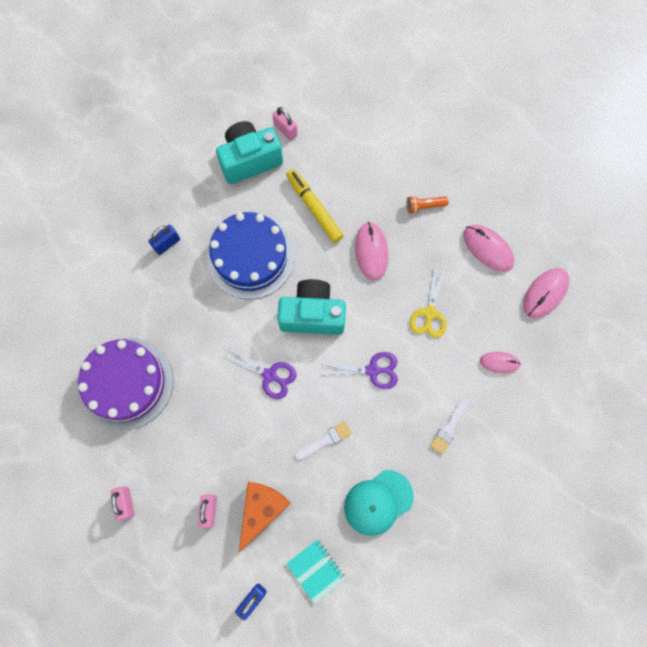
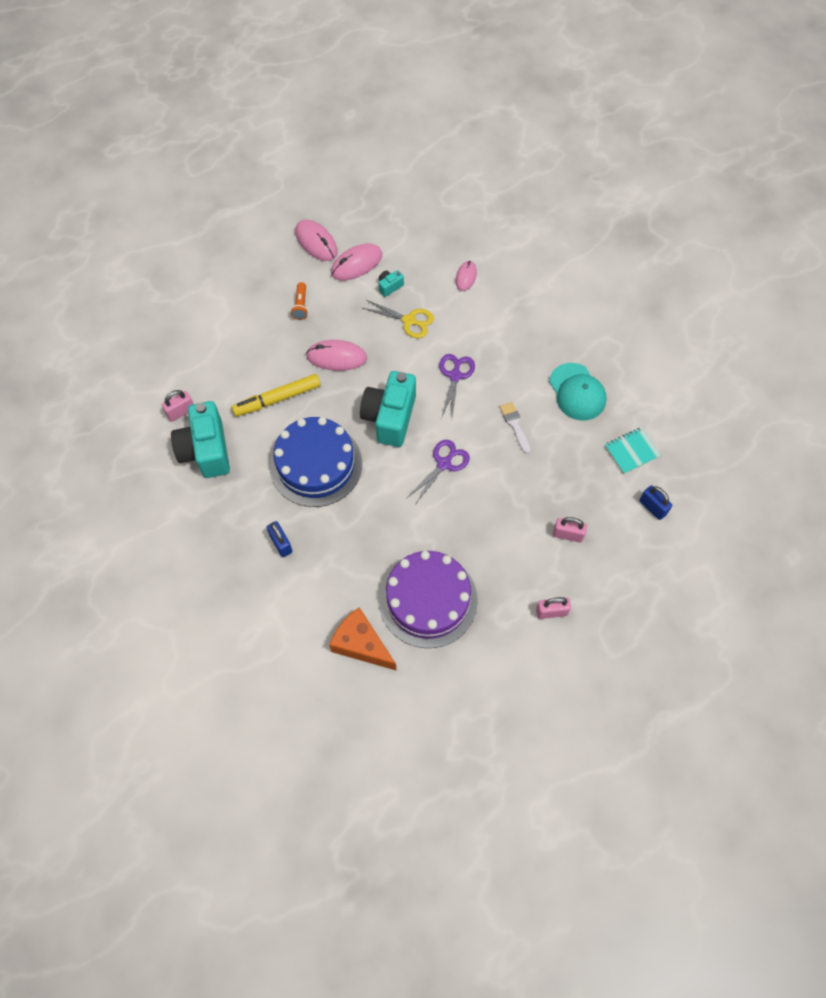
camera: 80 degrees left, 10 degrees down
(262, 509) = (572, 488): orange cheese -> orange cheese (361, 644)
(448, 428) = (518, 326): white brush -> none
(467, 286) = (389, 286): none -> turquoise camera
(545, 293) = (409, 231): pink mouse -> pink mouse (316, 242)

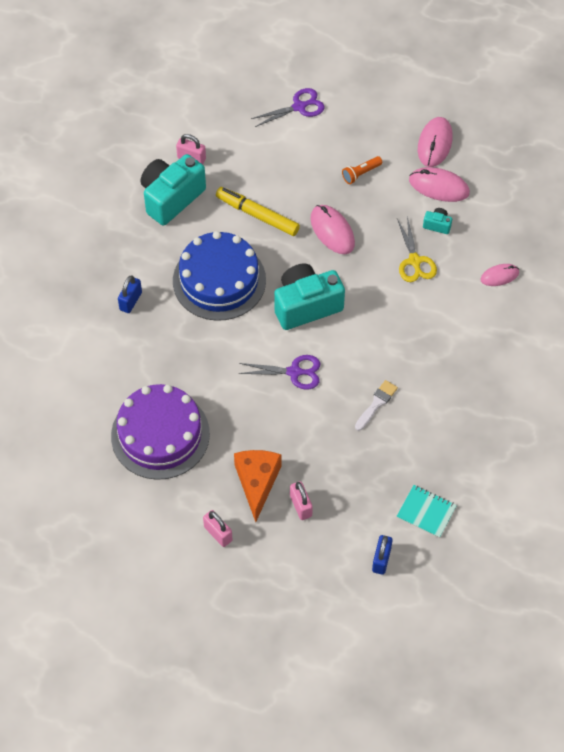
camera: 55 degrees right, 5 degrees down
(361, 644) = (87, 410): orange cheese -> orange cheese (257, 482)
(455, 376) = (388, 329): purple scissors -> purple scissors (299, 107)
(577, 392) = (452, 434): turquoise cap -> none

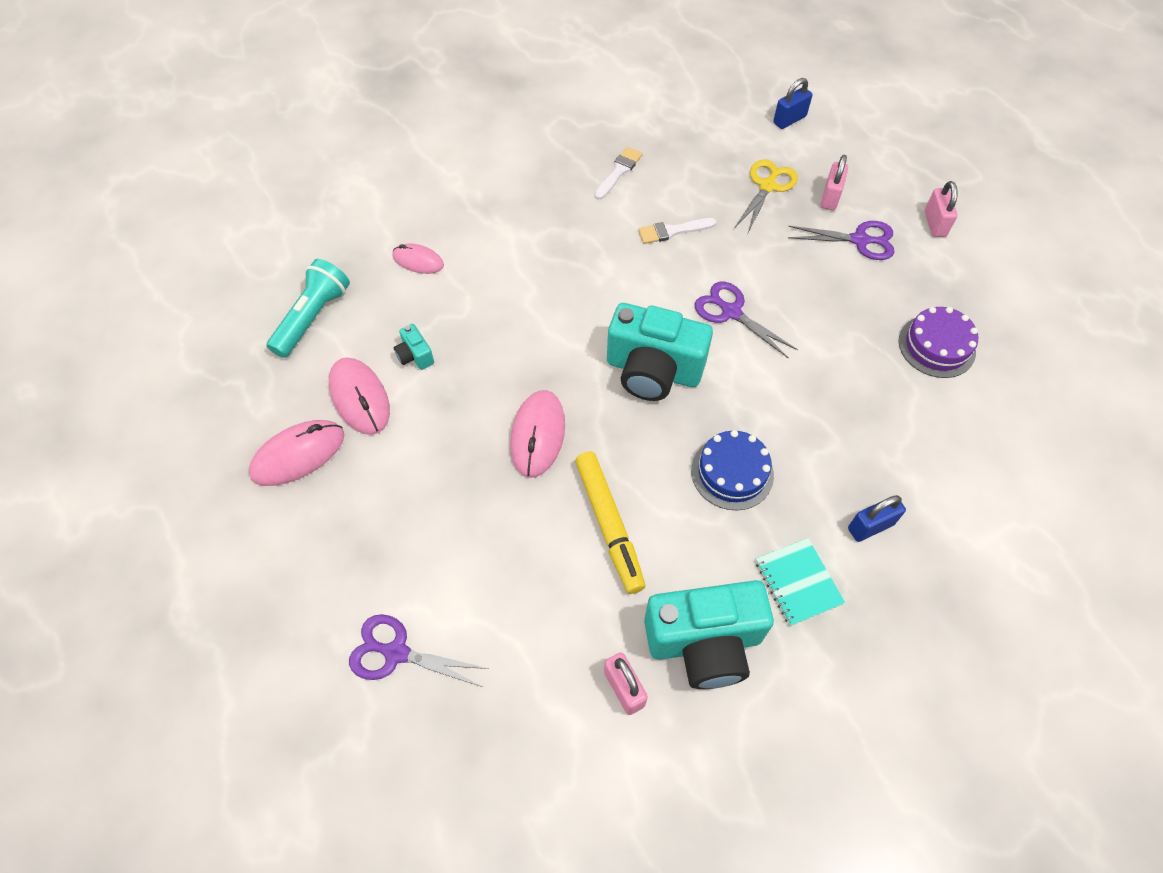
camera: 140 degrees left, 0 degrees up
(160, 435) = (936, 346): purple cake -> purple cake, size x0.57
(219, 280) = (732, 472): blue cake -> blue cake, size x0.57
(257, 482) = (859, 240): orange cheese -> purple scissors
(360, 174) = (427, 483): orange flashlight -> none
(414, 261) = (484, 335): yellow scissors -> yellow scissors (767, 186)
(426, 512) = (714, 127): turquoise notebook -> turquoise notebook (798, 582)
(452, 425) = (619, 171): none -> white brush
(513, 206) = (313, 317): none -> turquoise flashlight

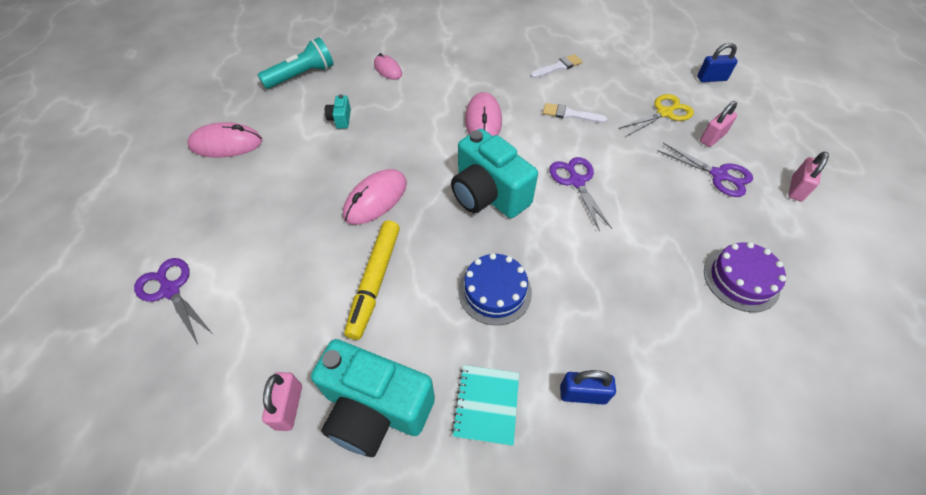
camera: 30 degrees right, 5 degrees down
(360, 398) = (288, 128): pink mouse -> pink mouse (483, 120)

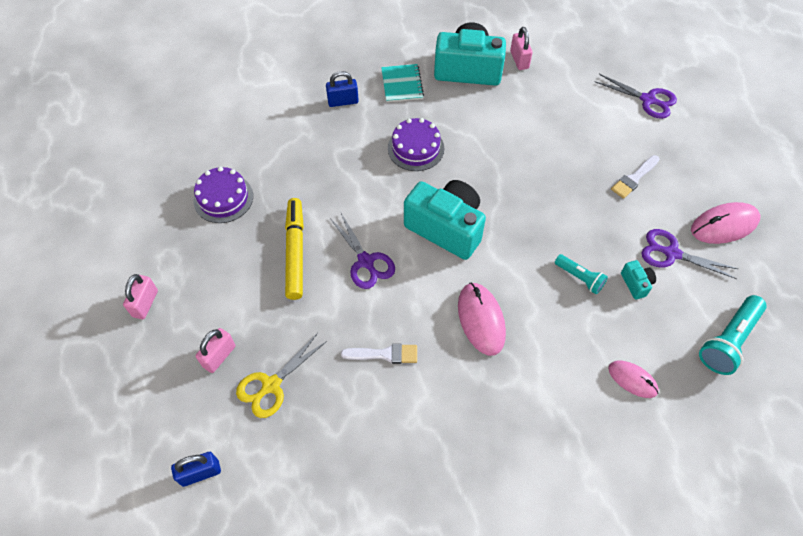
camera: 165 degrees right, 5 degrees up
(375, 281) = (507, 136): yellow marker -> yellow marker (295, 252)
(376, 199) = (544, 200): pink mouse -> none
(384, 131) = (580, 278): none -> turquoise flashlight
(494, 291) = (416, 148): blue cake -> purple cake
(558, 67) = (413, 444): white brush -> white brush (634, 178)
(718, 175) = (222, 303): purple scissors -> purple scissors (672, 253)

